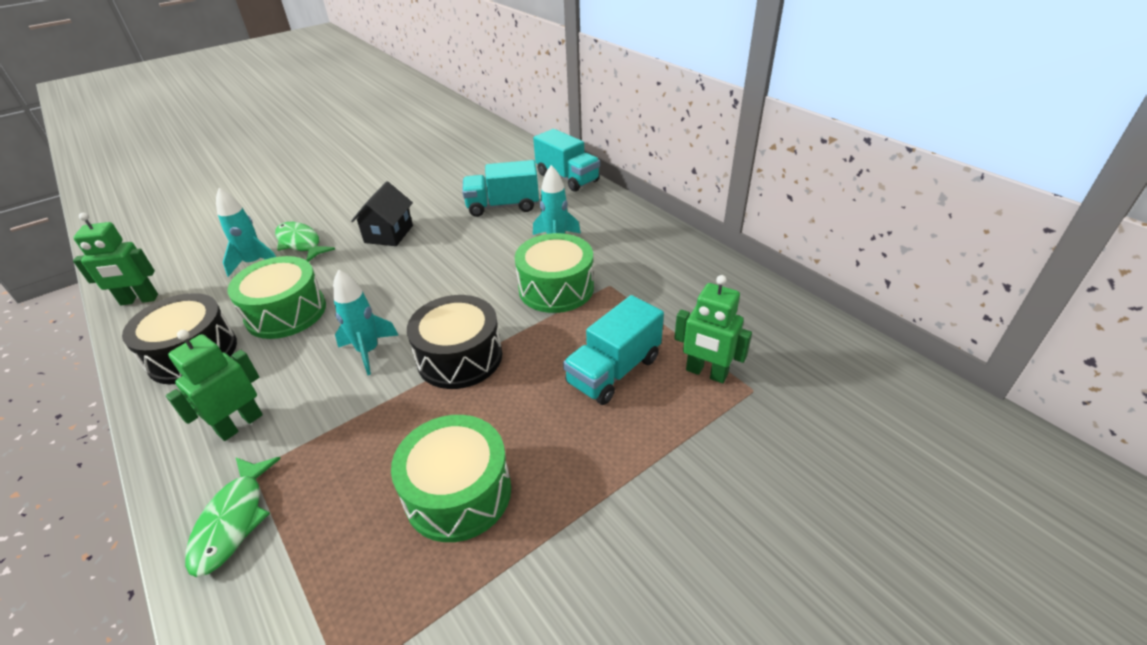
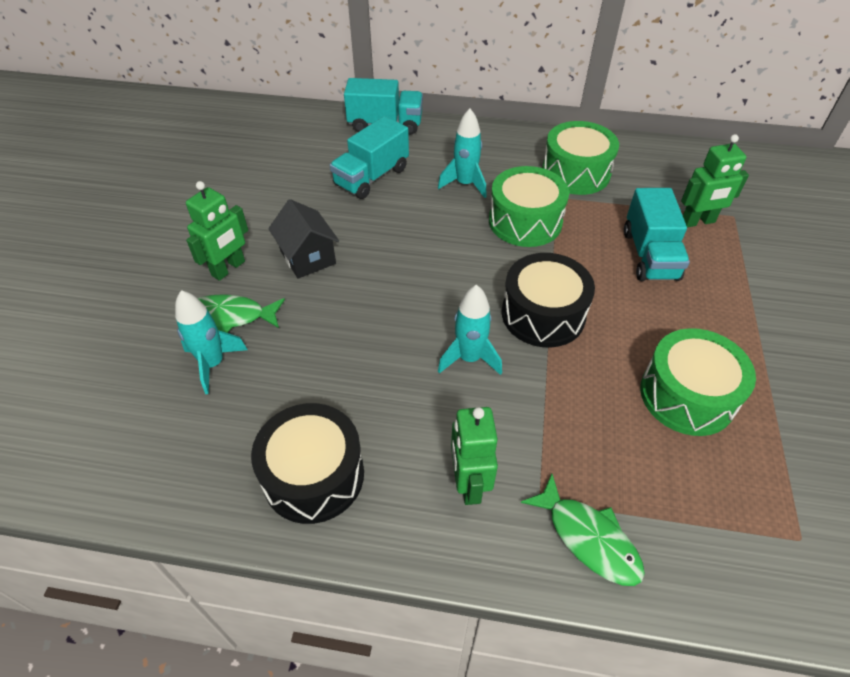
camera: 45 degrees left, 10 degrees up
(139, 300) = (144, 482): green robot -> green robot (228, 268)
(286, 312) = (337, 381): green drum -> green drum (575, 173)

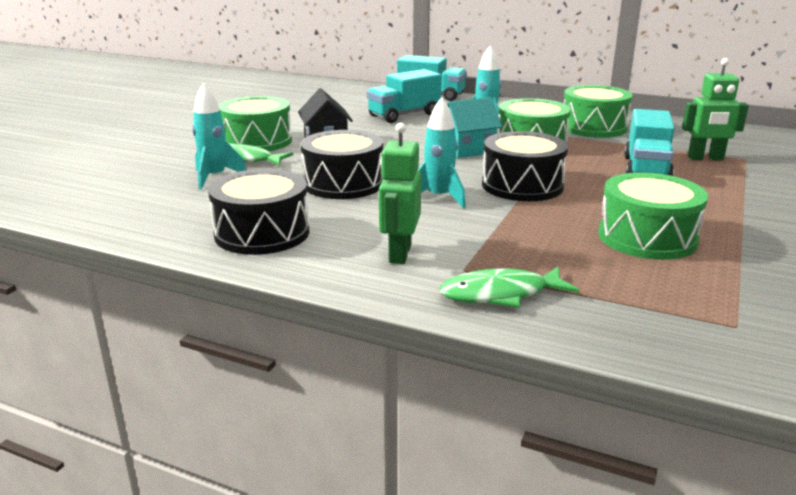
camera: 15 degrees right, 25 degrees down
(228, 268) = (257, 141): green robot -> green drum
(360, 348) = (343, 183): none -> black drum
(465, 246) = (468, 150): none -> turquoise house
(588, 538) = (500, 294): green fish -> green fish turned 105 degrees clockwise

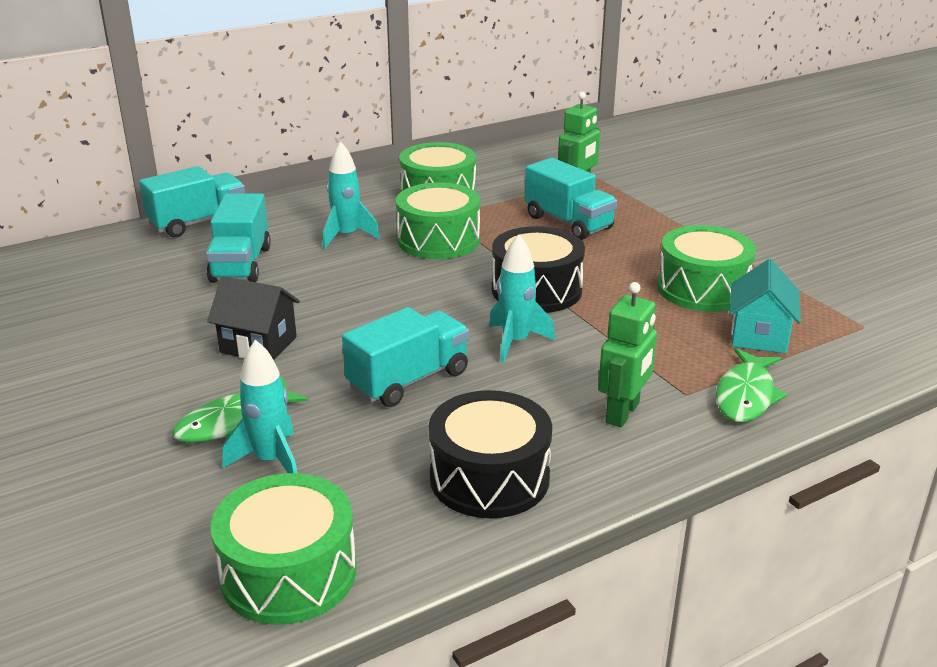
camera: 55 degrees left, 5 degrees up
(257, 141) = (177, 389): green drum -> green drum (288, 573)
(343, 183) = (408, 380): black drum -> turquoise truck
(399, 254) = (623, 413): green robot -> green robot turned 105 degrees counterclockwise
(468, 150) = (407, 275): turquoise house -> turquoise house (759, 335)

